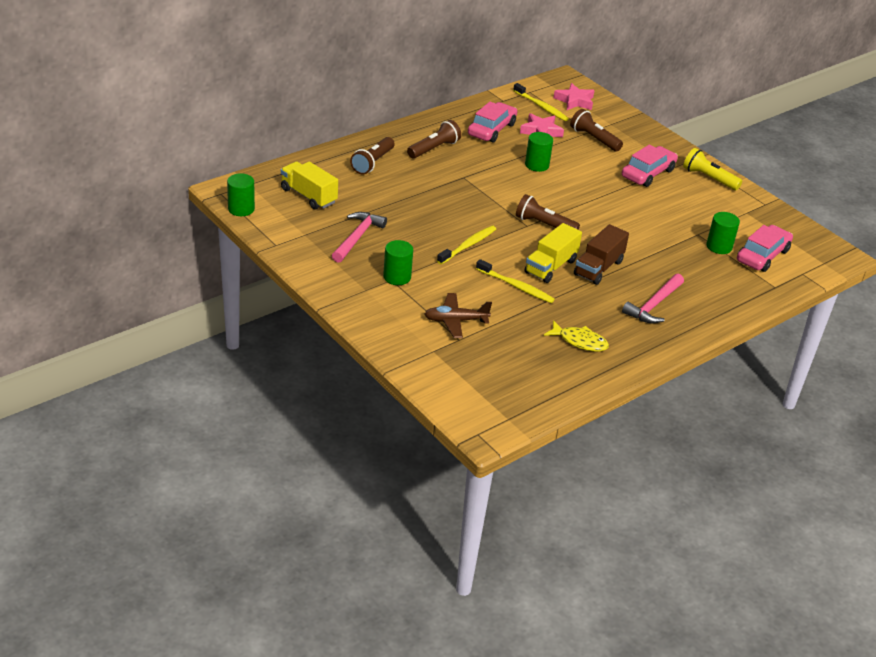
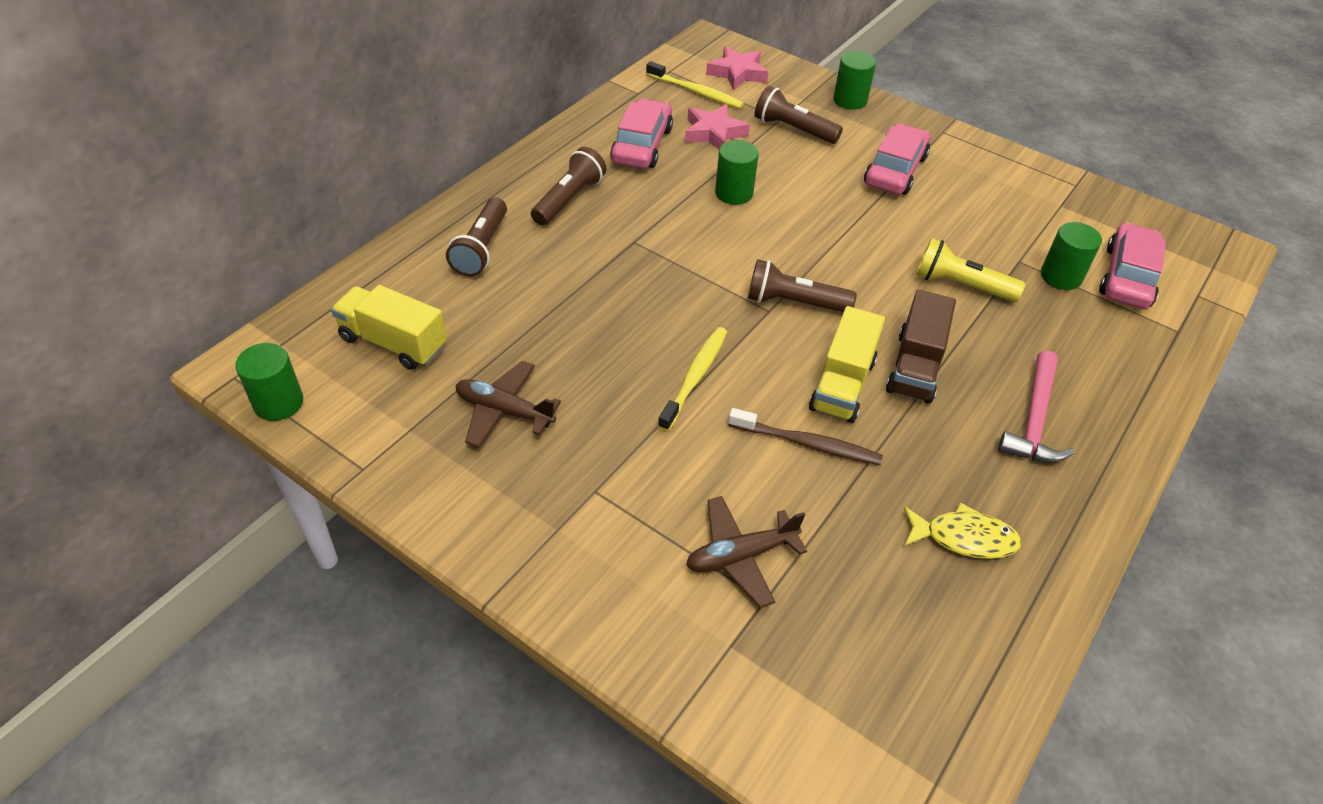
camera: 15 degrees left, 10 degrees up
(357, 237) = (504, 411): pink hammer -> brown plane
(397, 277) = (602, 482): green cylinder -> green cylinder (850, 100)
(516, 286) = (807, 443): yellow toothbrush -> brown toothbrush
(709, 178) = (979, 159): yellow flashlight -> yellow flashlight (961, 285)

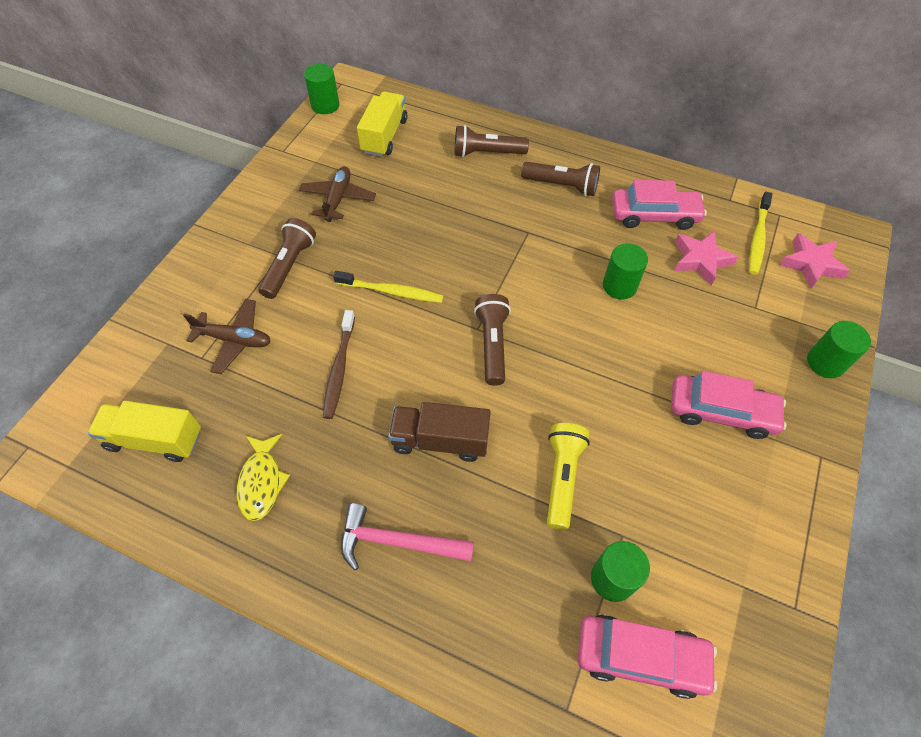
camera: 80 degrees right, 10 degrees up
(741, 556) = (234, 340): brown plane -> brown plane turned 135 degrees clockwise
(793, 129) = (742, 319): brown flashlight -> brown flashlight (289, 266)
(842, 385) = (406, 387): yellow truck -> yellow truck (155, 440)

